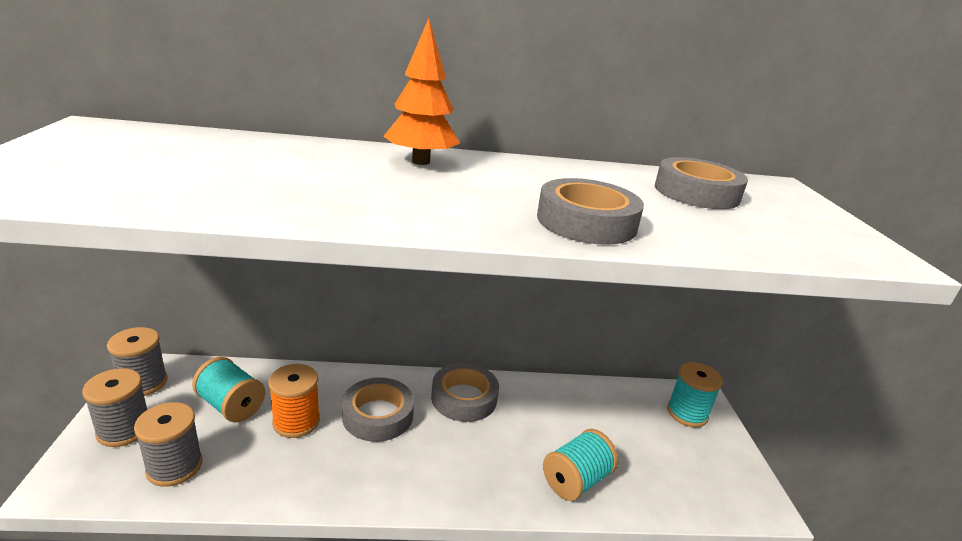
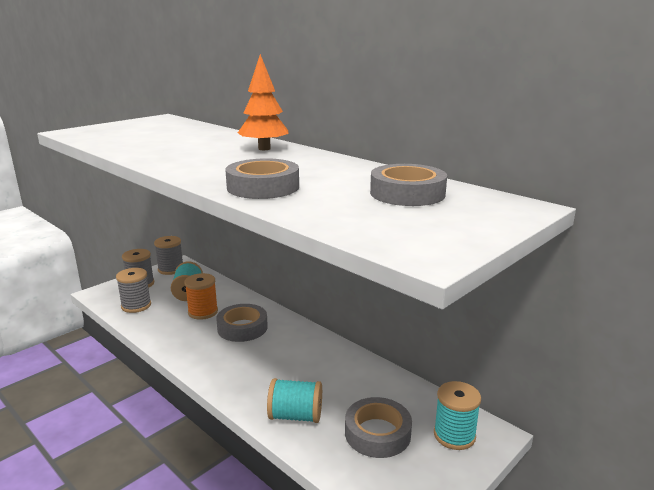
camera: 50 degrees right, 5 degrees down
(464, 398) = (301, 343): grey tape -> grey tape (377, 433)

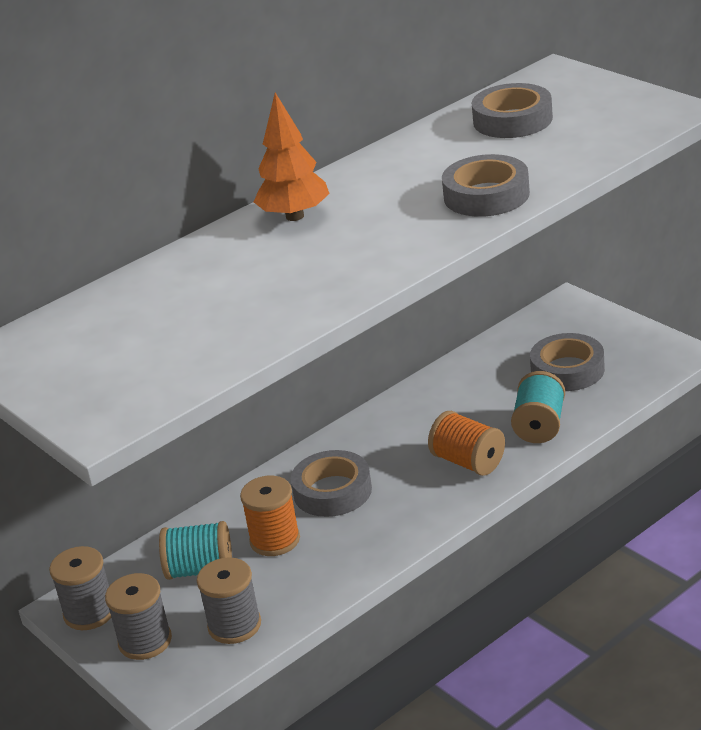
camera: 80 degrees left, 10 degrees up
(257, 380) = (468, 462): none -> orange spool
(454, 435) = (569, 324): turquoise spool -> none

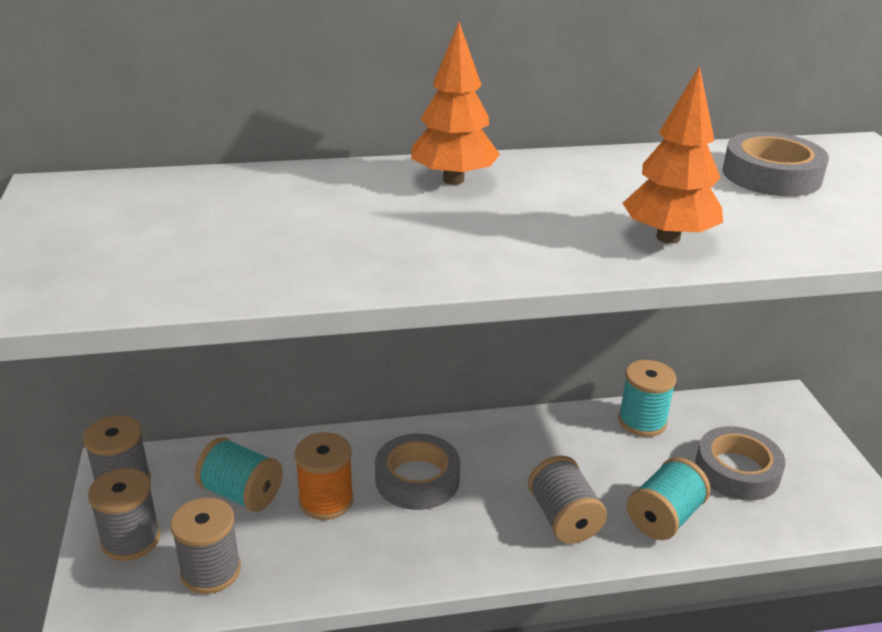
camera: 25 degrees right, 0 degrees up
(468, 462) = (563, 518): orange spool -> grey spool
(471, 369) = (642, 421): none -> turquoise spool
(486, 195) = (668, 237): grey tape -> orange tree

